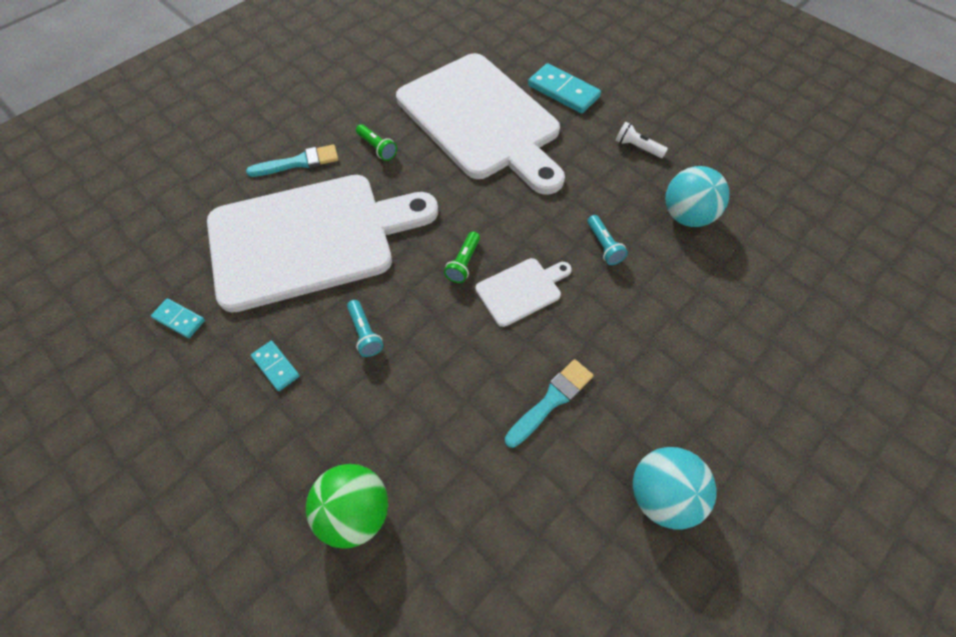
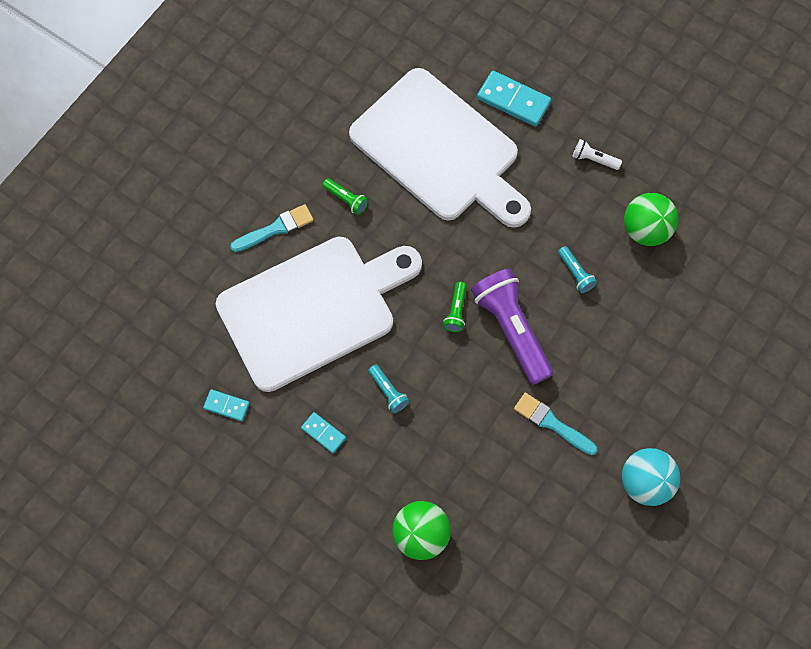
camera: 10 degrees left, 10 degrees up
(521, 290) = (511, 329): white cutting board -> purple flashlight
(551, 400) = (552, 423): turquoise brush -> turquoise brush turned 90 degrees counterclockwise
(687, 216) = (645, 230): turquoise ball -> green ball

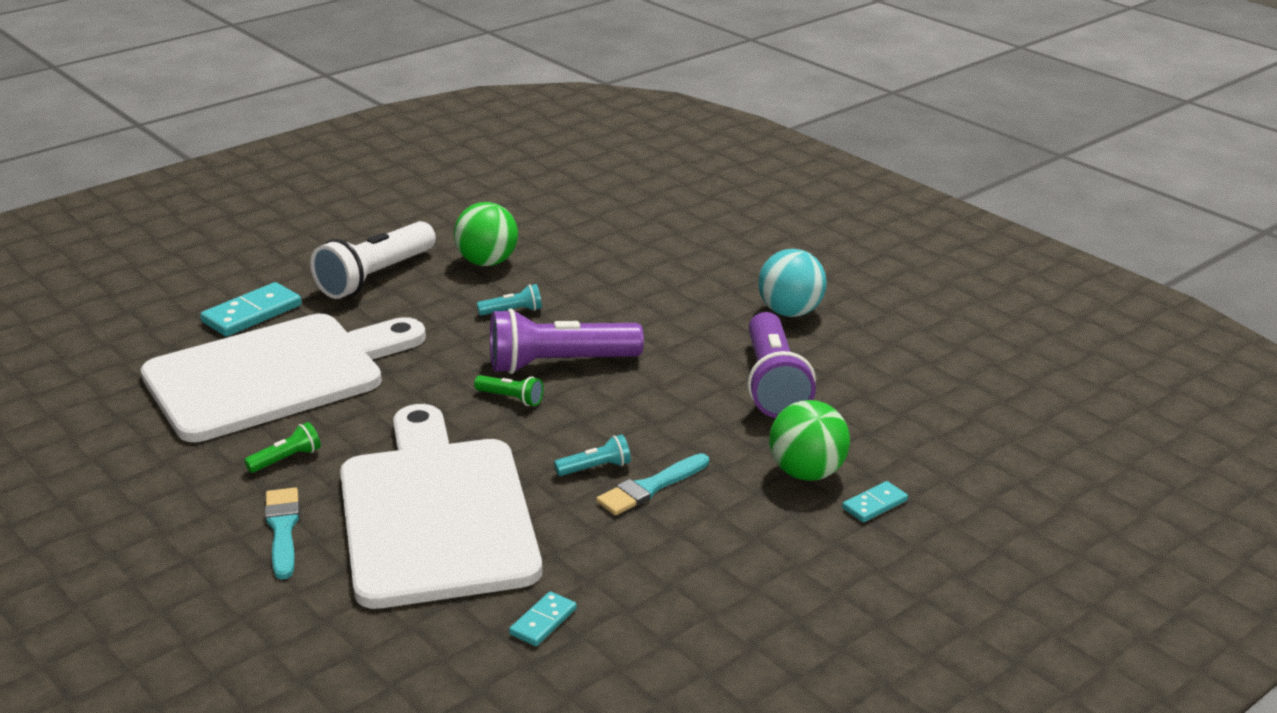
camera: 75 degrees left, 40 degrees down
(323, 433) = (630, 533): turquoise domino -> turquoise domino (874, 504)
(530, 490) = (774, 384): none -> purple flashlight
(552, 423) = (695, 357): turquoise brush -> turquoise brush (650, 487)
(593, 159) = (375, 277): white flashlight -> white flashlight, size x2.25

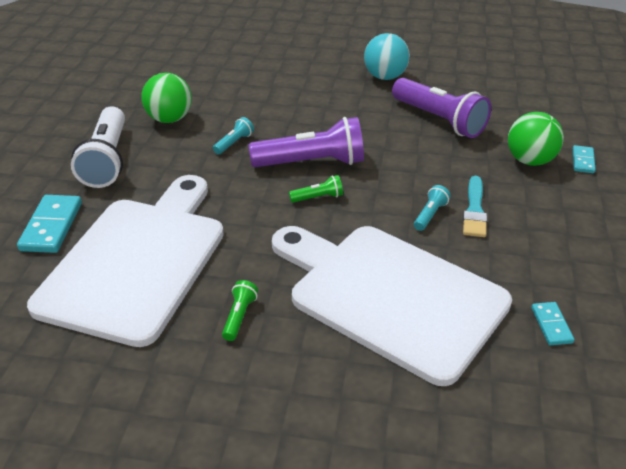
camera: 40 degrees left, 10 degrees up
(282, 529) = (314, 367): turquoise brush -> none
(559, 364) = (312, 162): purple flashlight -> purple flashlight turned 135 degrees counterclockwise

